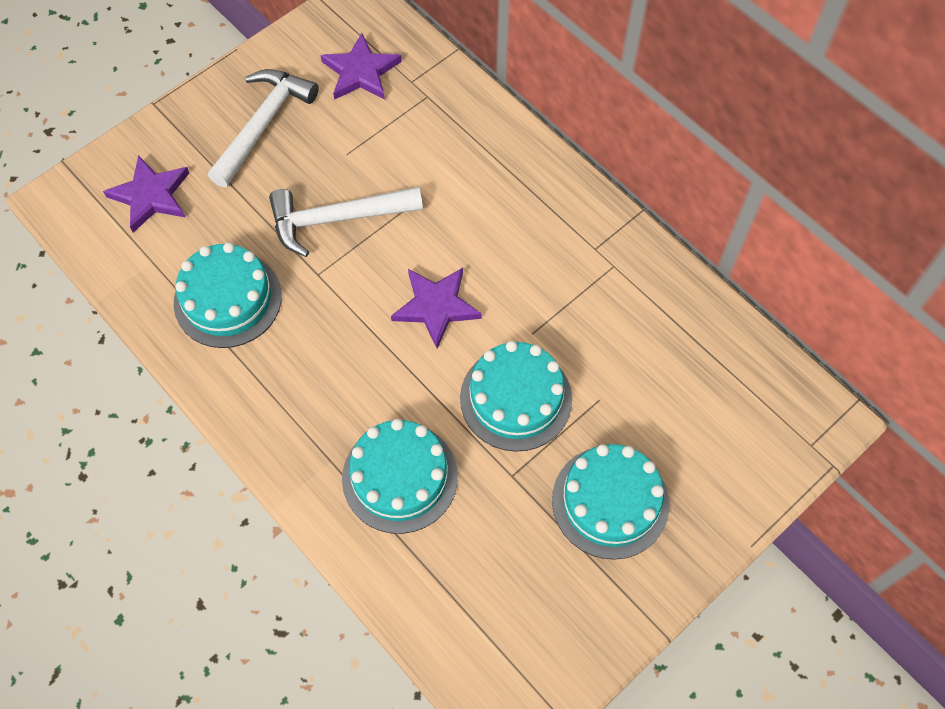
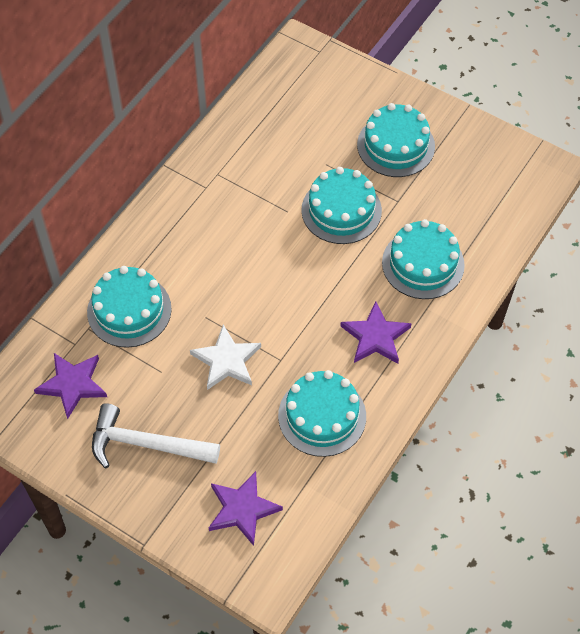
camera: 105 degrees left, 5 degrees down
(337, 219) = (226, 360): white hammer -> white star
(436, 306) = (284, 274): purple star -> purple star (375, 336)
(437, 137) = (129, 310): none -> turquoise cake

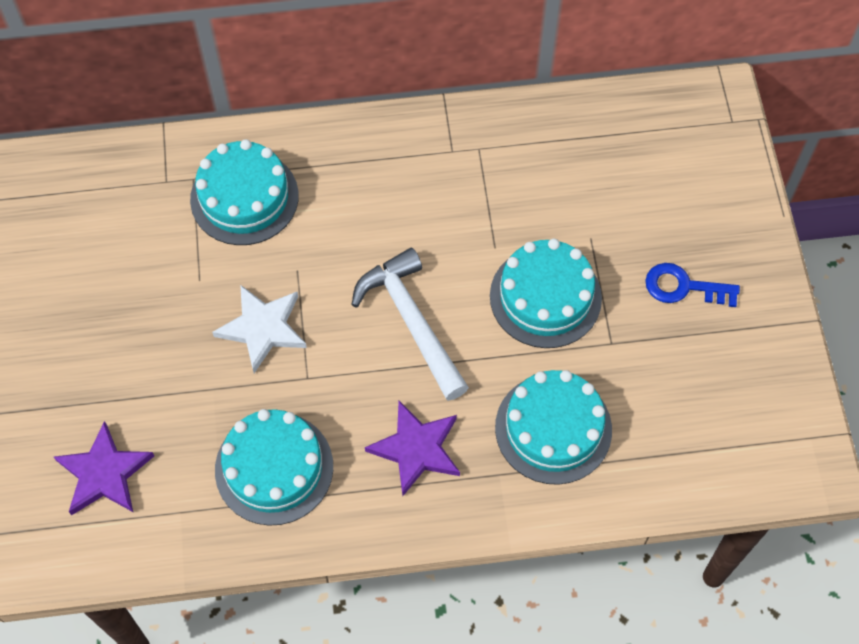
camera: 50 degrees right, 5 degrees up
(73, 385) = (119, 215): purple star -> none
(146, 444) = (107, 330): white hammer -> white hammer (412, 322)
(396, 145) = (683, 287): turquoise cake -> blue key

